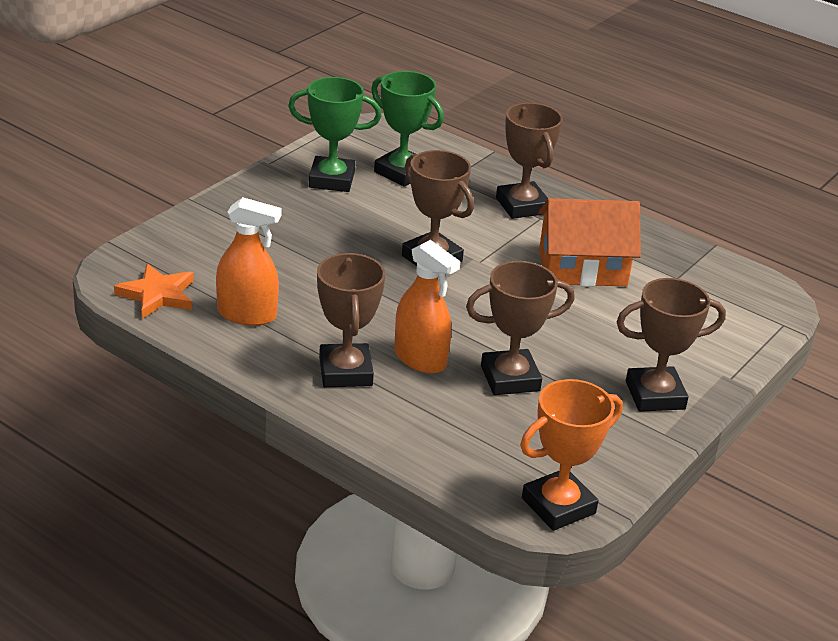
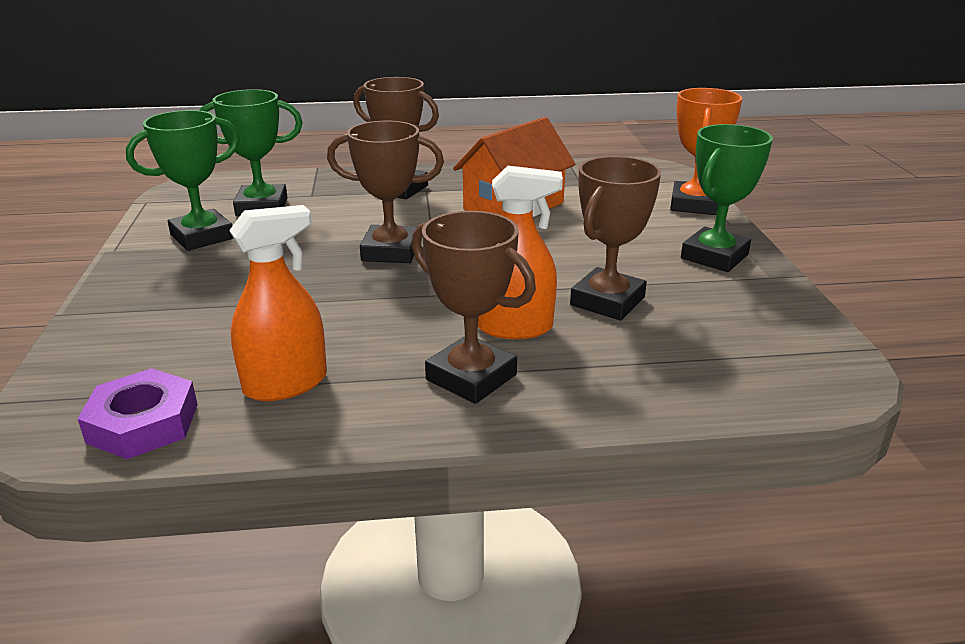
camera: 40 degrees left, 5 degrees down
(157, 295) = (143, 423): orange star -> purple nut
(558, 506) = (826, 373): orange trophy -> orange trophy (694, 205)
(655, 395) = (714, 256): brown trophy -> green trophy

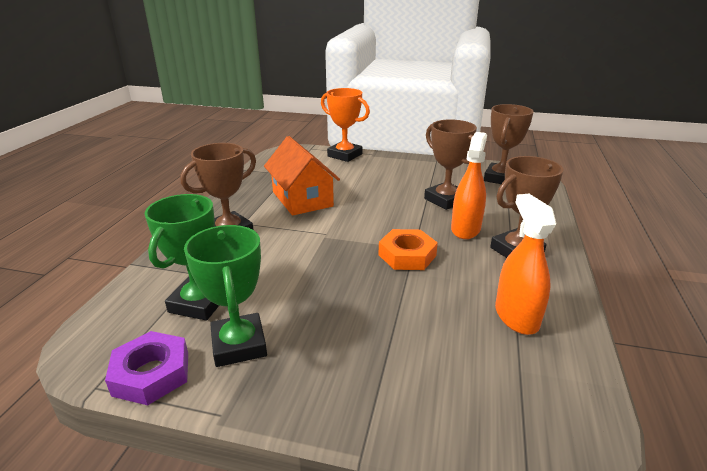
camera: 70 degrees left, 0 degrees up
(143, 423) = (563, 389): purple nut -> purple nut (151, 374)
(391, 251) = (341, 252): brown trophy -> brown trophy (500, 178)
(406, 292) = (407, 255): none -> orange nut
(714, 256) = (409, 166): green trophy -> none

